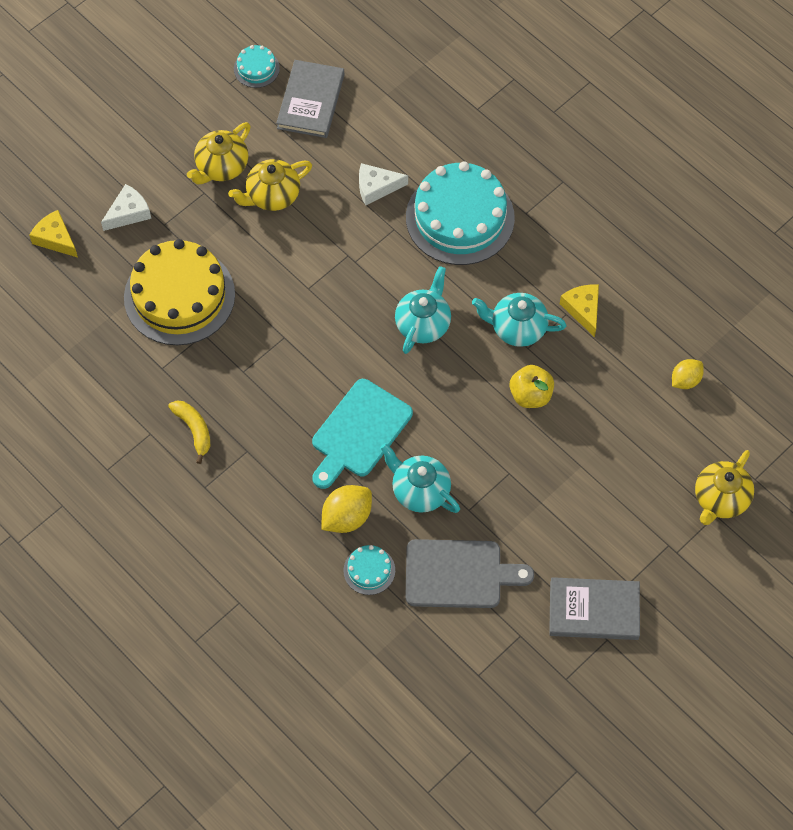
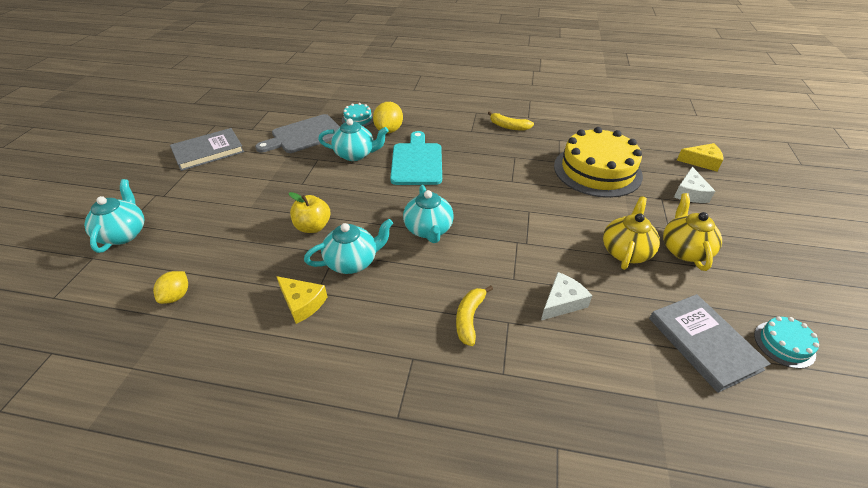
camera: 145 degrees right, 20 degrees down
(460, 217) = (469, 318): turquoise cake -> yellow banana
(720, 499) = (124, 234): yellow teapot -> turquoise teapot

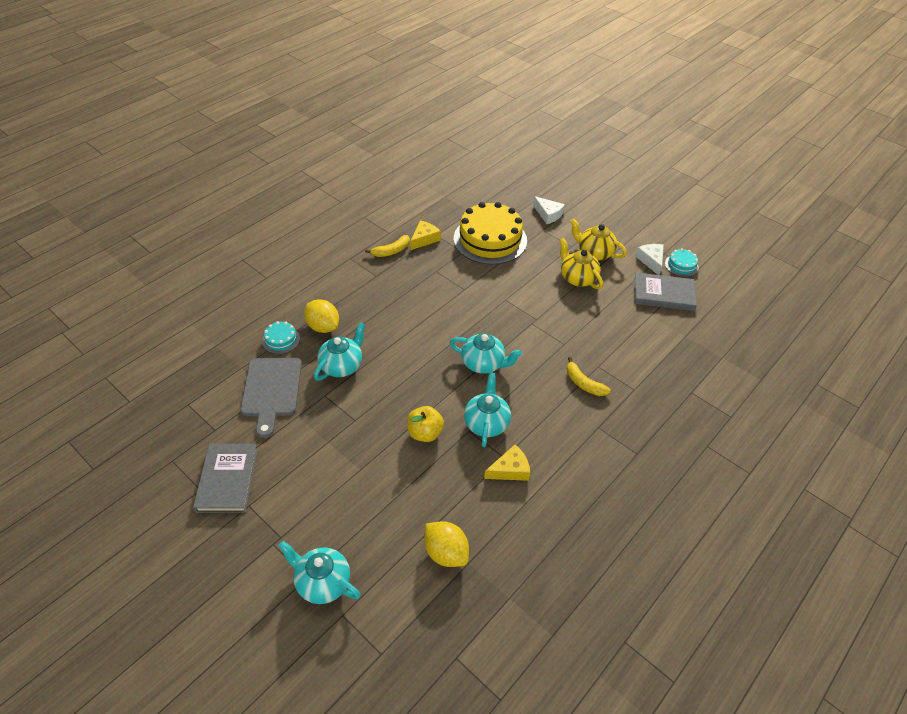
camera: 60 degrees left, 5 degrees up
(176, 296) = (446, 553): yellow lemon -> yellow lemon, size x1.51
(417, 162) = (390, 330): turquoise cutting board -> none
(562, 302) = (599, 333): white cheese -> white cheese (651, 261)
(702, 162) = (523, 187): yellow cheese -> yellow cheese (424, 239)

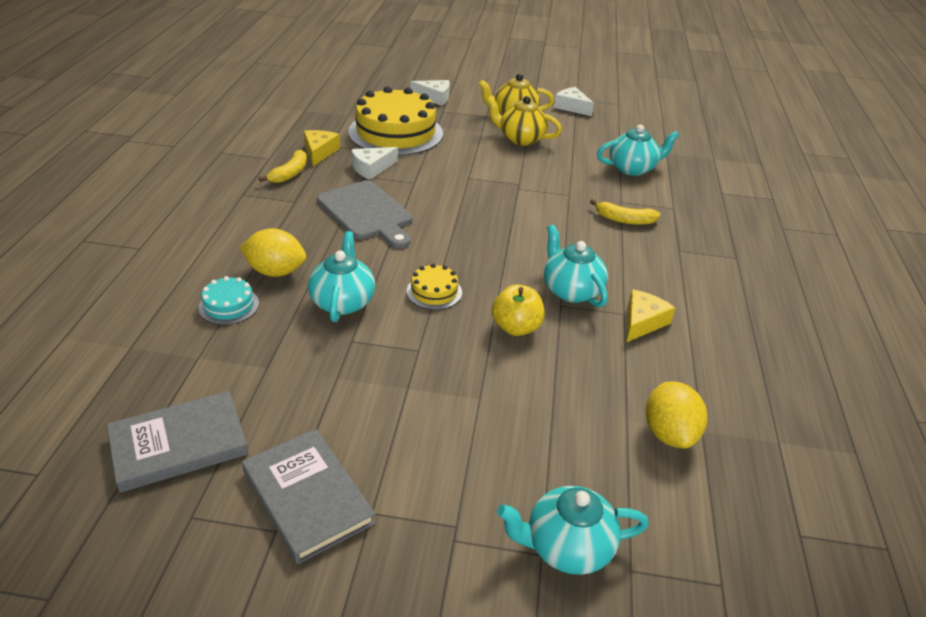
camera: 35 degrees left, 10 degrees down
(271, 390) = (270, 365): grey cutting board -> grey cutting board (367, 213)
(400, 383) = (434, 292): none -> yellow cake
(446, 266) = (371, 168): none -> white cheese
(446, 553) = (669, 433): yellow lemon -> yellow lemon turned 75 degrees clockwise
(483, 363) = (508, 239): turquoise teapot -> turquoise teapot (632, 168)
(663, 294) = (611, 128): grey book -> grey book (179, 444)
(681, 265) = (601, 103): turquoise cake -> none

